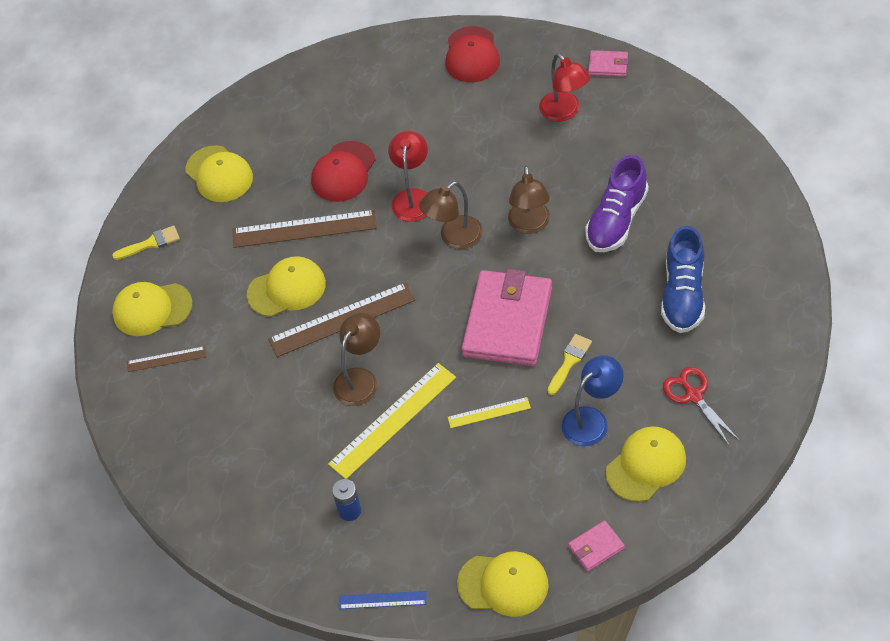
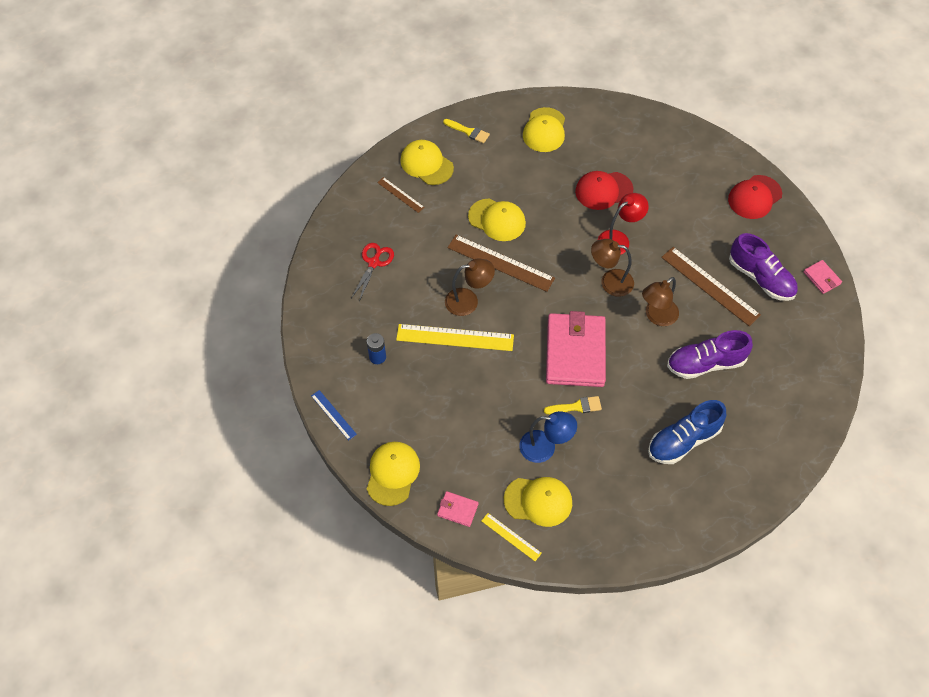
camera: 45 degrees right, 5 degrees up
(304, 229) = (545, 199): brown ruler -> brown ruler (710, 285)
(489, 412) = (502, 386): yellow ruler -> yellow ruler (511, 536)
(503, 584) = (392, 473): yellow cap -> yellow cap turned 135 degrees counterclockwise
(508, 322) = (575, 352): pink wallet -> pink wallet turned 60 degrees counterclockwise
(564, 112) = (760, 278): red lamp -> purple shoe
(693, 396) = (612, 496): red scissors -> red scissors (374, 263)

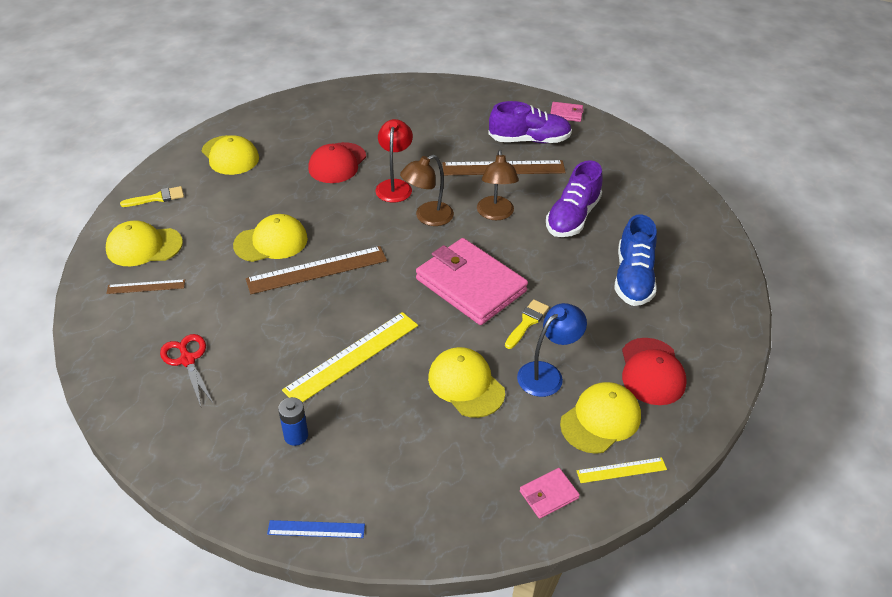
camera: 50 degrees left, 15 degrees down
(392, 473) = (448, 524): yellow cap -> yellow cap (466, 384)
(468, 301) = (326, 319): brown lamp -> none
(754, 197) = (455, 98): red cap -> red cap (652, 371)

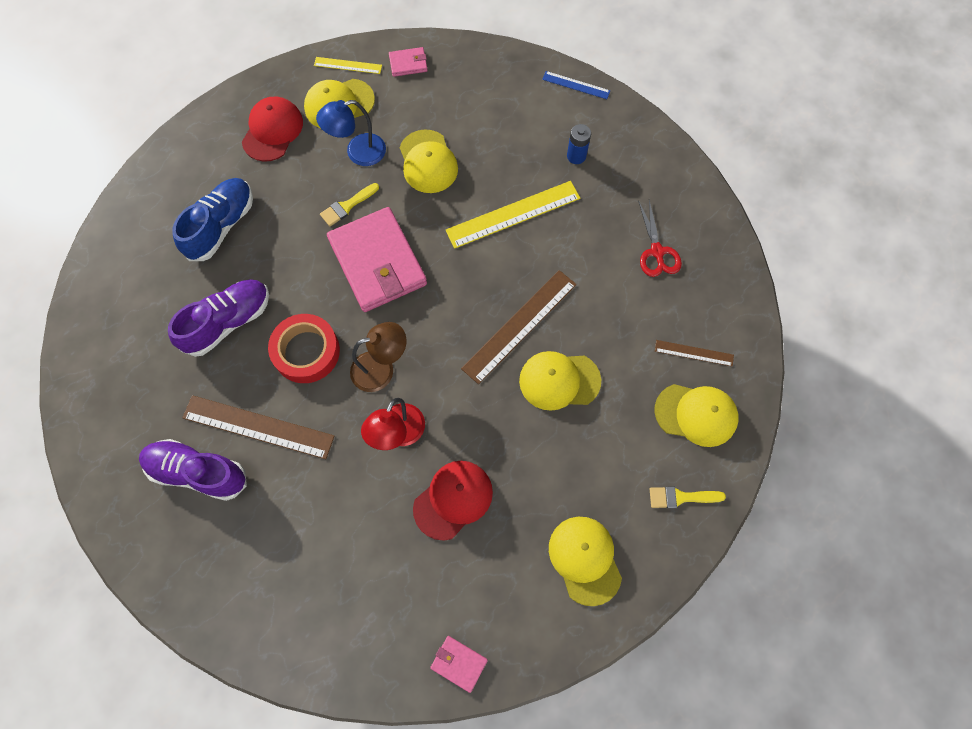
camera: 160 degrees left, 25 degrees up
(317, 270) = (520, 326): brown ruler -> brown ruler turned 45 degrees counterclockwise
(495, 214) = (306, 351): brown lamp -> red tape
(566, 114) = (118, 515): pink wallet -> pink wallet (459, 663)

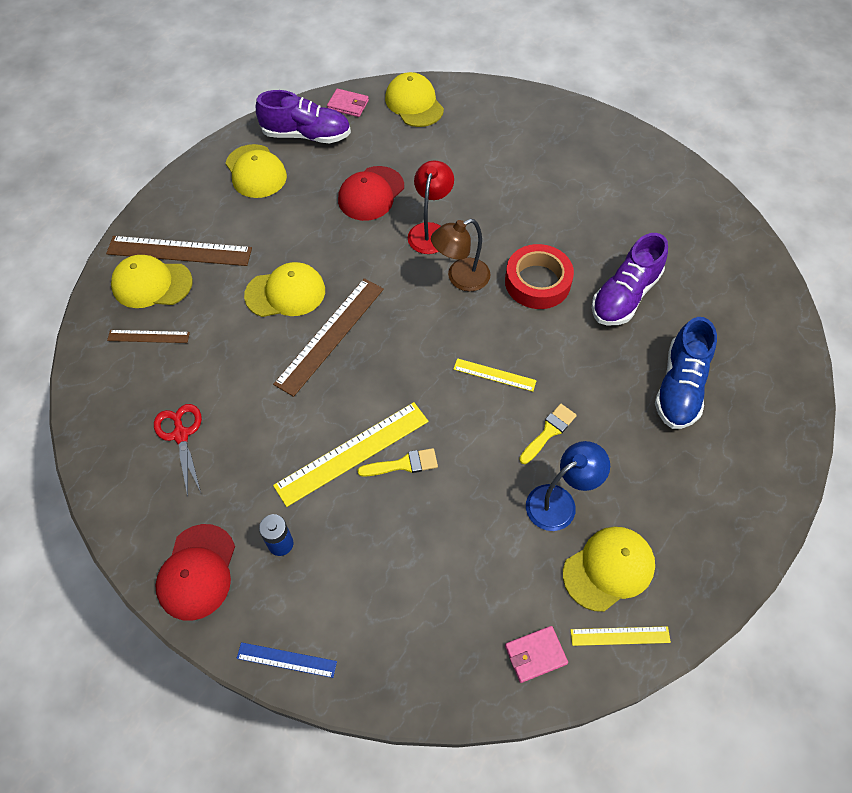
camera: 170 degrees right, 10 degrees down
(198, 472) = (593, 182): purple shoe -> purple shoe (306, 135)
(258, 427) = (557, 219): brown ruler -> brown ruler (179, 251)
(272, 131) = (677, 514): red cap -> red cap (197, 572)
(377, 262) = (494, 375): pink wallet -> yellow ruler
(428, 162) = (469, 504): yellow cap -> yellow cap (414, 103)
(681, 497) = (172, 221): yellow brush -> yellow brush (403, 464)

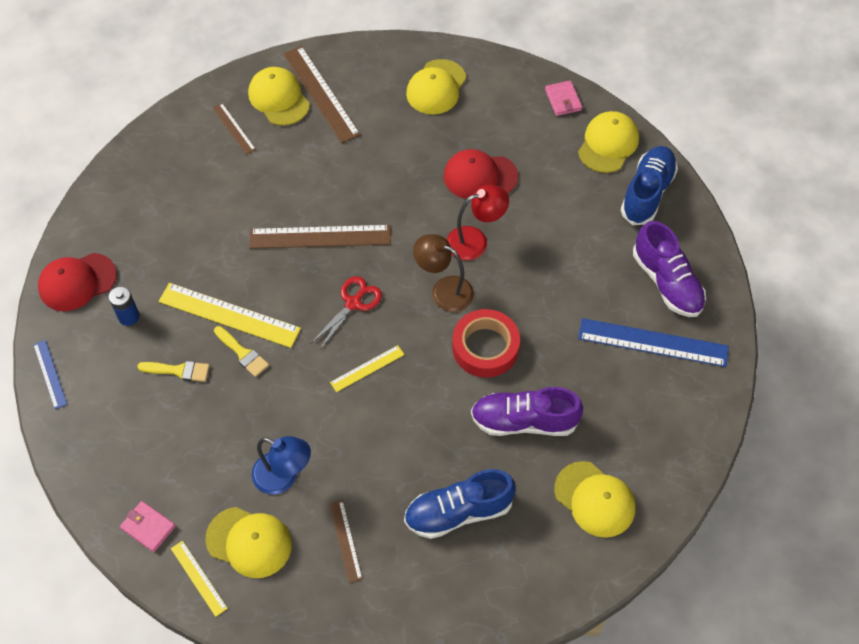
camera: 55 degrees right, 0 degrees up
(181, 435) = (170, 202): red scissors -> red scissors (353, 303)
(285, 293) = (336, 184): yellow cap -> yellow cap (594, 499)
(306, 135) = (503, 94): purple shoe -> purple shoe (666, 282)
(478, 108) = (647, 193): none -> blue shoe
(494, 375) = (367, 368): yellow ruler -> yellow ruler turned 75 degrees clockwise
(549, 432) = (342, 436): yellow brush -> yellow brush (179, 370)
(612, 180) = (653, 343): none -> blue ruler
(655, 487) = (346, 540): none -> brown ruler

